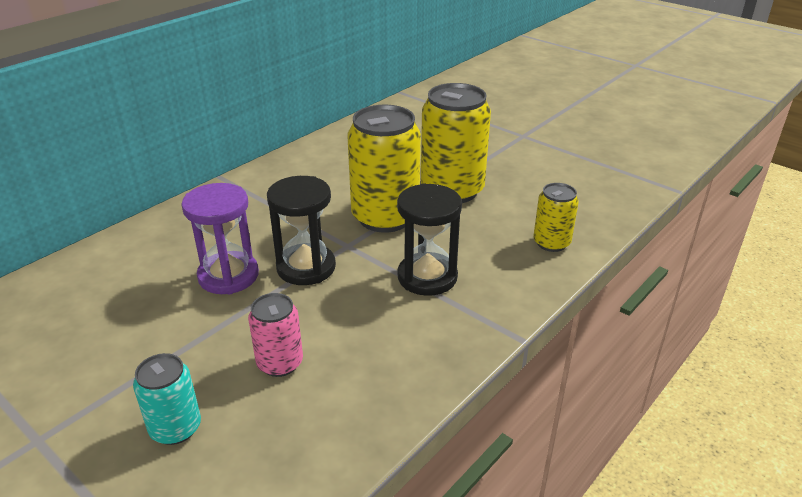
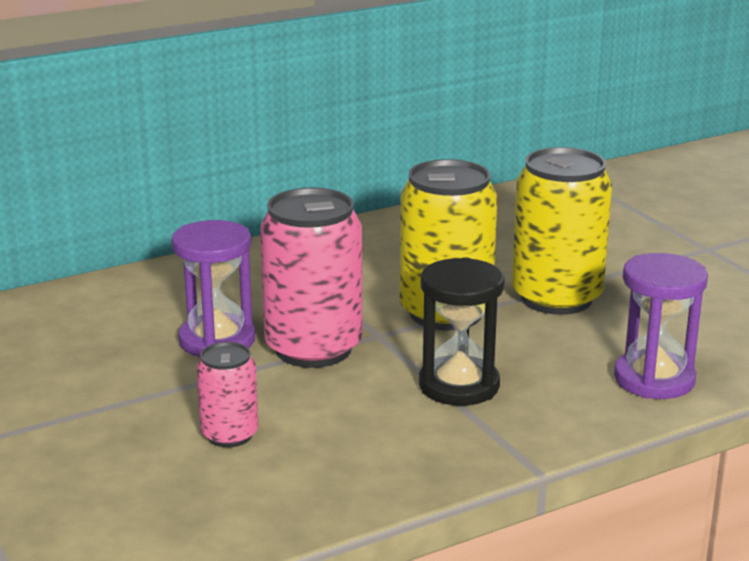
camera: 20 degrees right, 10 degrees down
(175, 428) = (87, 468): turquoise can -> none
(306, 267) = (313, 348): black hourglass -> pink can
(551, 243) = (654, 379): yellow can -> purple hourglass

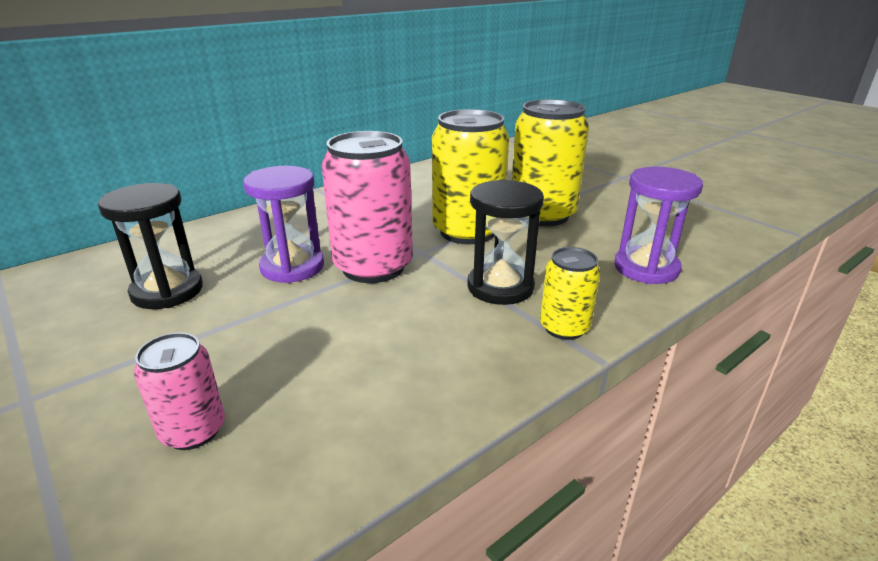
camera: 10 degrees left, 5 degrees up
(74, 356) = (167, 291): none -> black hourglass
(229, 435) = (314, 353): pink can -> pink can (193, 430)
(513, 436) = (564, 328): none -> yellow can

